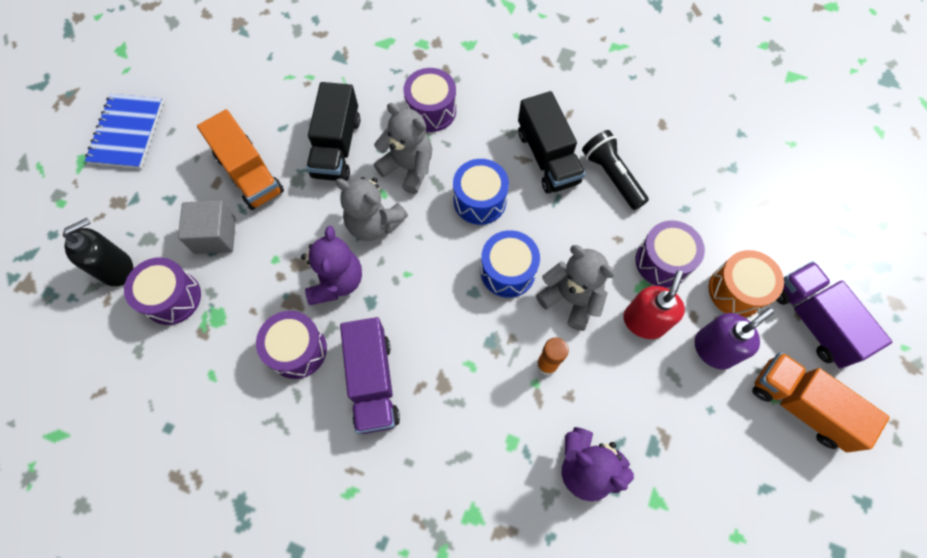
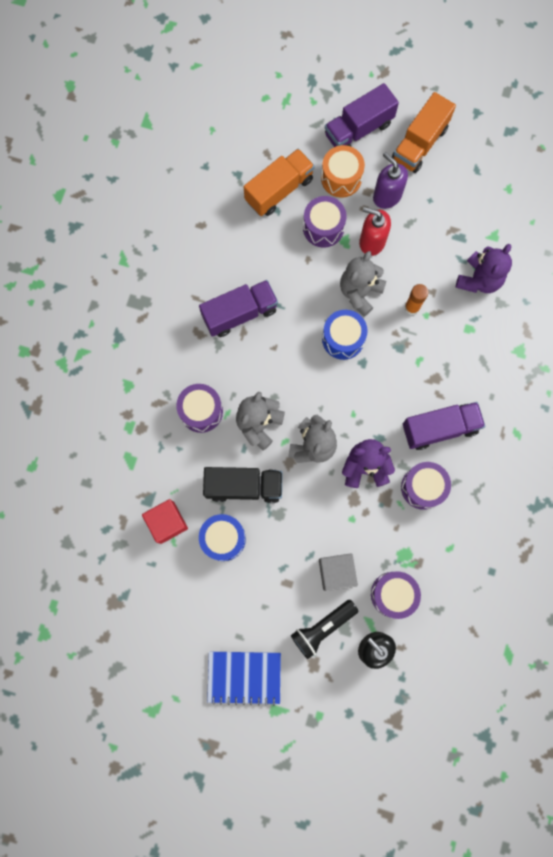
camera: 95 degrees left, 10 degrees up
(249, 174) = (276, 556): orange truck -> orange truck (279, 190)
(311, 72) = (167, 522): none -> red cube
(480, 200) = (284, 364): blue drum -> blue drum (223, 538)
(547, 157) = (240, 313): black truck -> purple truck
(611, 176) = (253, 264): black flashlight -> black flashlight (322, 628)

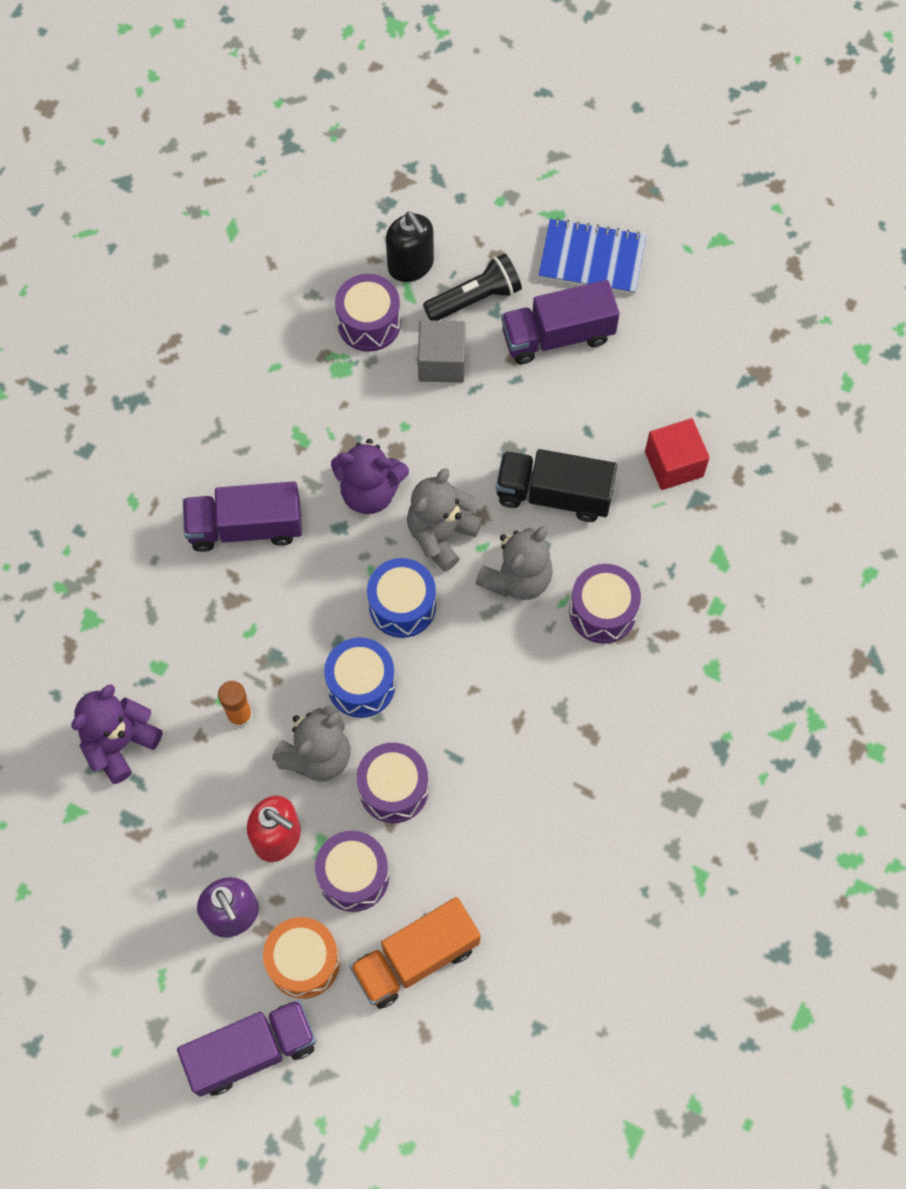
camera: 170 degrees left, 10 degrees down
(223, 538) = (595, 430): blue drum -> blue drum (402, 606)
(240, 313) = (518, 753): purple truck -> purple truck (557, 336)
(419, 144) = (151, 1003): orange truck -> none
(423, 487) = (292, 451): purple drum -> purple drum (393, 789)

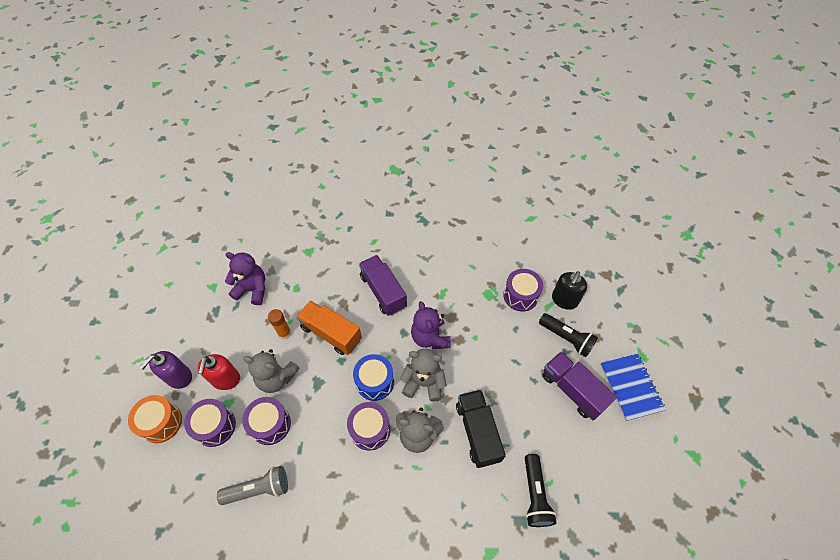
camera: 65 degrees right, 10 degrees down
(252, 1051) = (108, 419): purple truck -> none
(361, 684) = (322, 381): blue drum -> none
(415, 958) = (176, 481): orange truck -> orange truck (331, 333)
(441, 362) = (520, 338): grey cube -> none
(488, 836) = (258, 489): none -> grey flashlight
(602, 611) = (420, 494): purple drum -> purple drum (370, 429)
(674, 464) = (535, 494): red cube -> black flashlight

